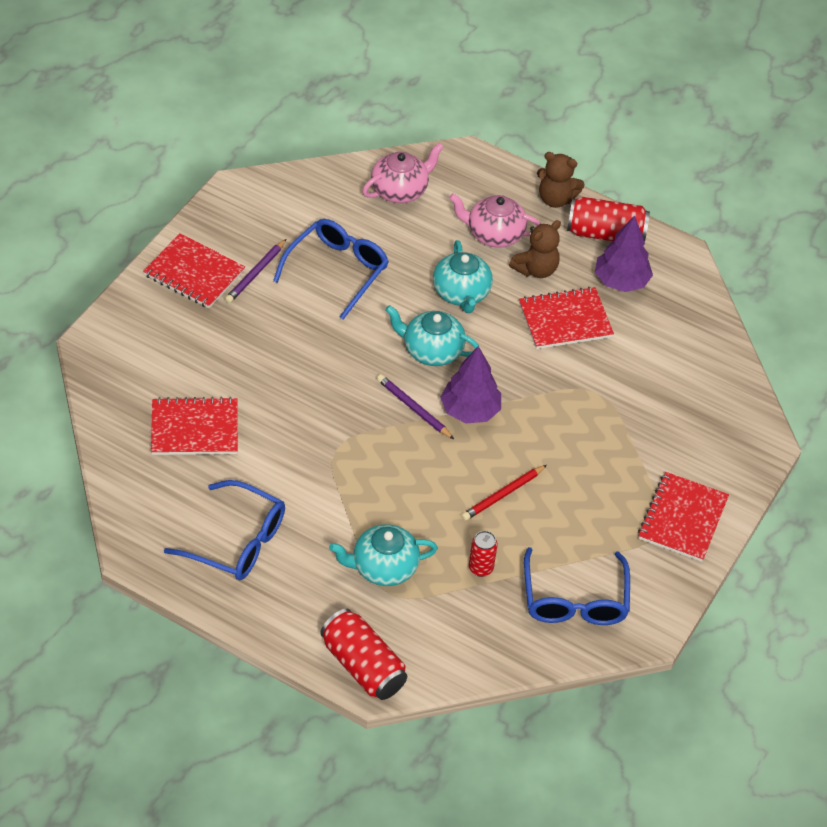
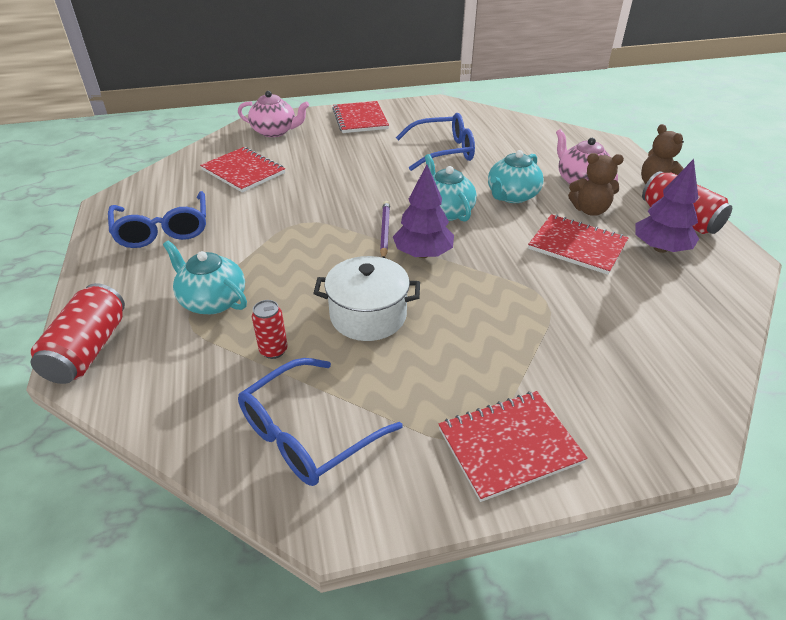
camera: 50 degrees right, 10 degrees down
(255, 273) = (392, 133): purple pencil -> none
(400, 190) = (540, 138): pink teapot -> pink teapot (275, 131)
(503, 495) = (368, 316): red pencil -> white pot

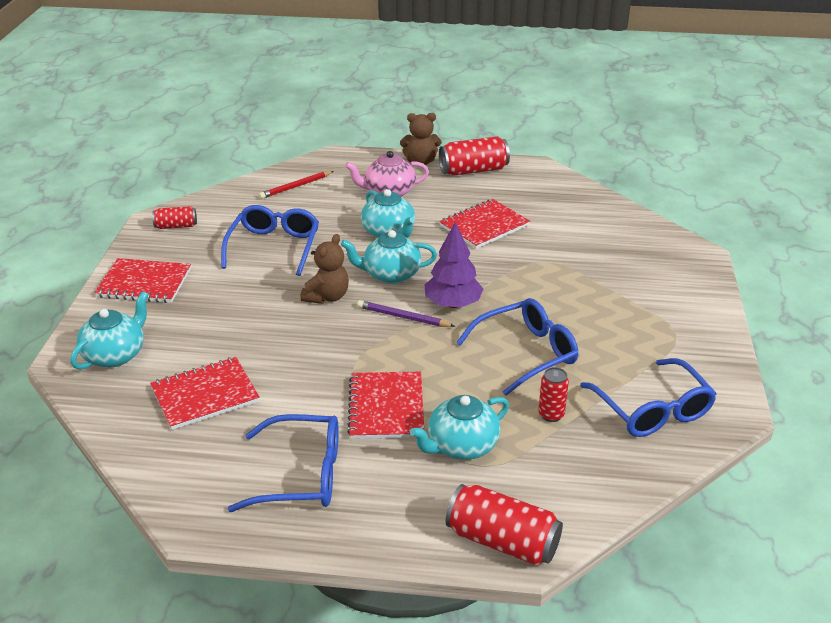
camera: 70 degrees left, 5 degrees down
(275, 131) = (115, 355): pink teapot -> turquoise teapot
(368, 316) = (526, 353): white pot -> blue glasses
(438, 111) = (176, 226): none -> red can
(509, 446) = (686, 321): red notebook -> red notebook (386, 407)
(540, 139) = (295, 187): none -> red pencil
(590, 210) = (437, 203): brown teddy bear -> brown teddy bear (327, 297)
(660, 248) = (507, 192): purple tree -> none

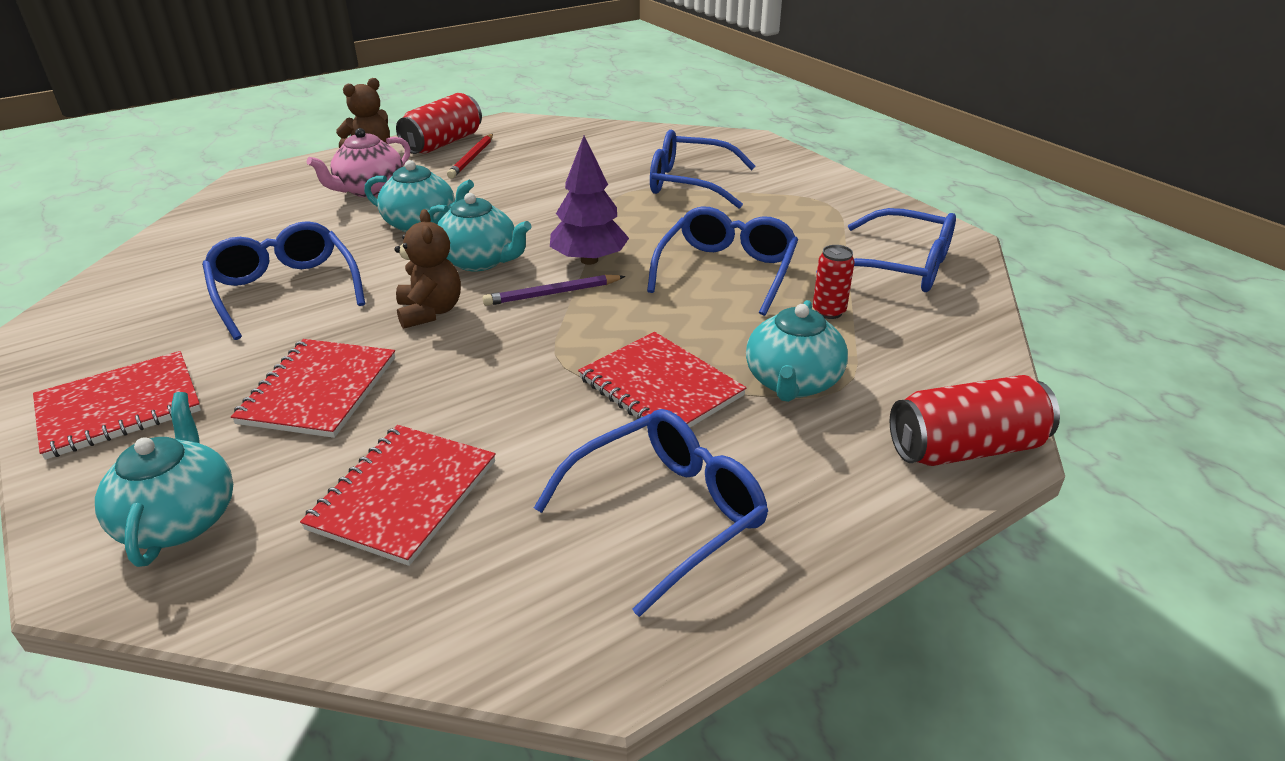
camera: 40 degrees left, 0 degrees up
(176, 226) = (92, 321): red can -> none
(295, 187) = (234, 222): red pencil -> red pencil (472, 158)
(391, 274) = (480, 261): turquoise teapot -> turquoise teapot turned 105 degrees counterclockwise
(484, 226) = (523, 183): red notebook -> red notebook (319, 390)
(596, 273) = (689, 183): none -> blue glasses

